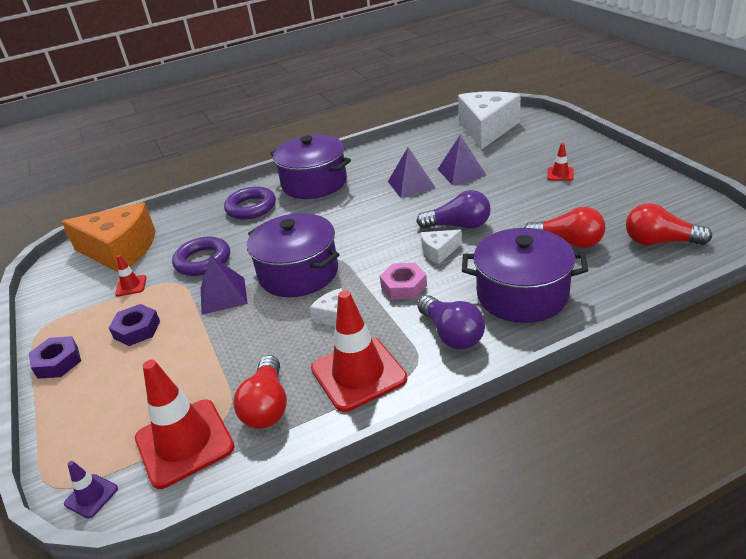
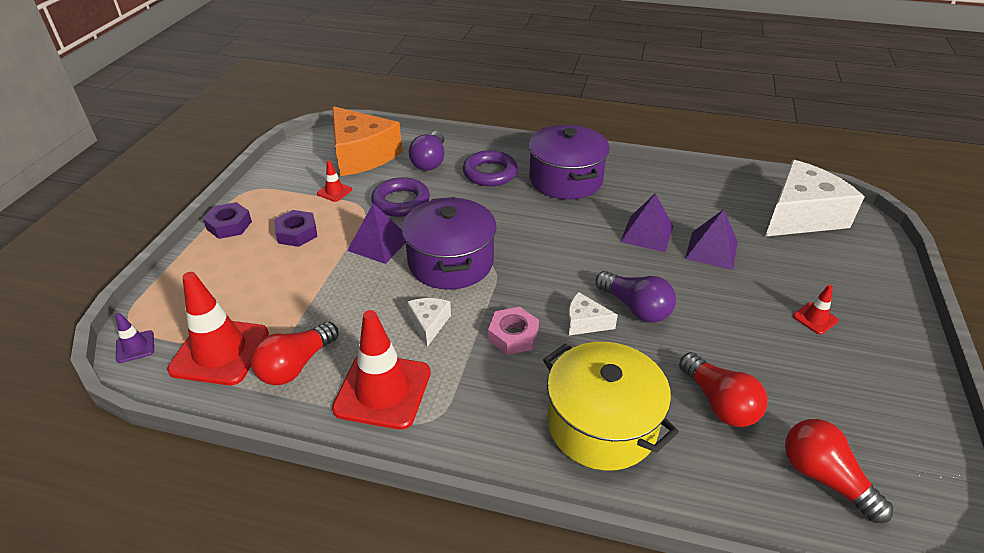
camera: 35 degrees right, 5 degrees up
(451, 334) = (493, 414): purple light bulb -> purple light bulb (430, 161)
(522, 295) = (601, 424): purple pot -> yellow pot

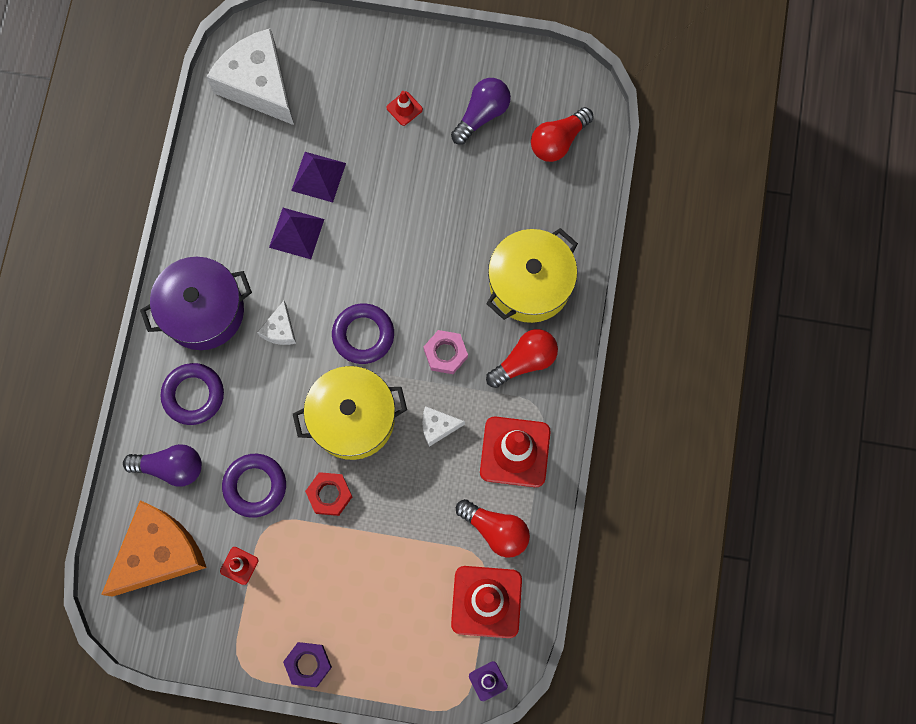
camera: 95 degrees left, 35 degrees up
(297, 233) = (317, 585): purple nut -> none
(379, 244) = (329, 495): purple pyramid -> red nut
(451, 262) = (353, 419): purple pot -> yellow pot
(538, 273) = (363, 335): none -> purple ring
(584, 322) = (425, 294): white cheese -> white cheese (280, 329)
(635, 308) = (403, 251): purple light bulb -> purple light bulb (482, 115)
(719, 403) = (501, 198): red light bulb -> red light bulb (525, 361)

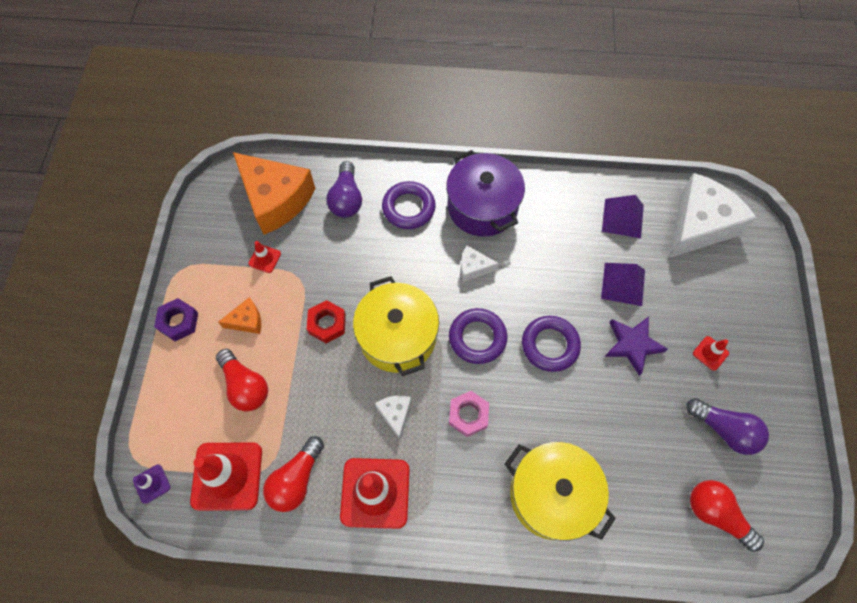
camera: 85 degrees right, 10 degrees down
(255, 486) = (333, 263): purple ring -> purple ring (550, 345)
(296, 233) = (565, 271): purple pyramid -> purple pyramid (622, 218)
(316, 585) = (247, 321): none -> orange cheese
(387, 181) = (632, 345): none -> purple star
(525, 361) = (469, 496): red light bulb -> red light bulb (245, 386)

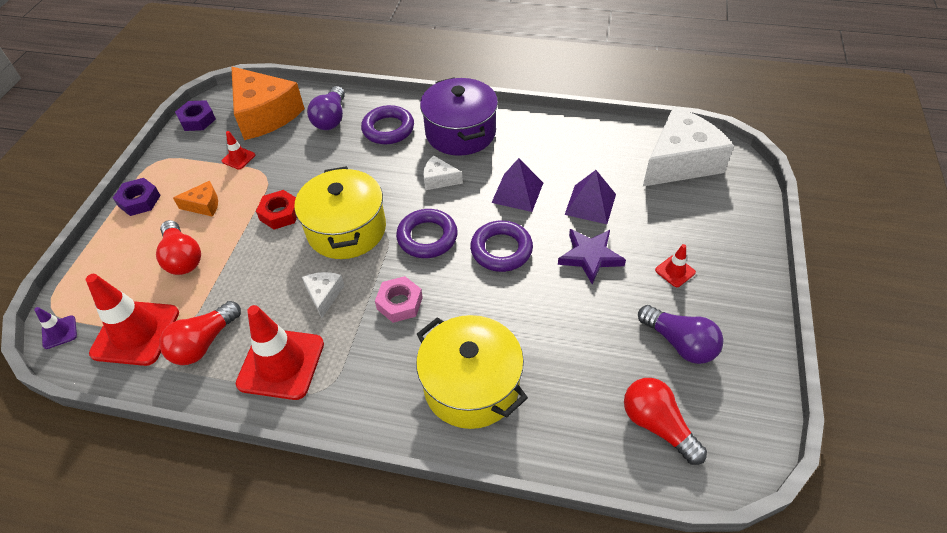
camera: 10 degrees right, 15 degrees down
(206, 212) = (197, 120): none -> purple nut
(622, 218) = (601, 150): purple pyramid -> purple pyramid (517, 192)

